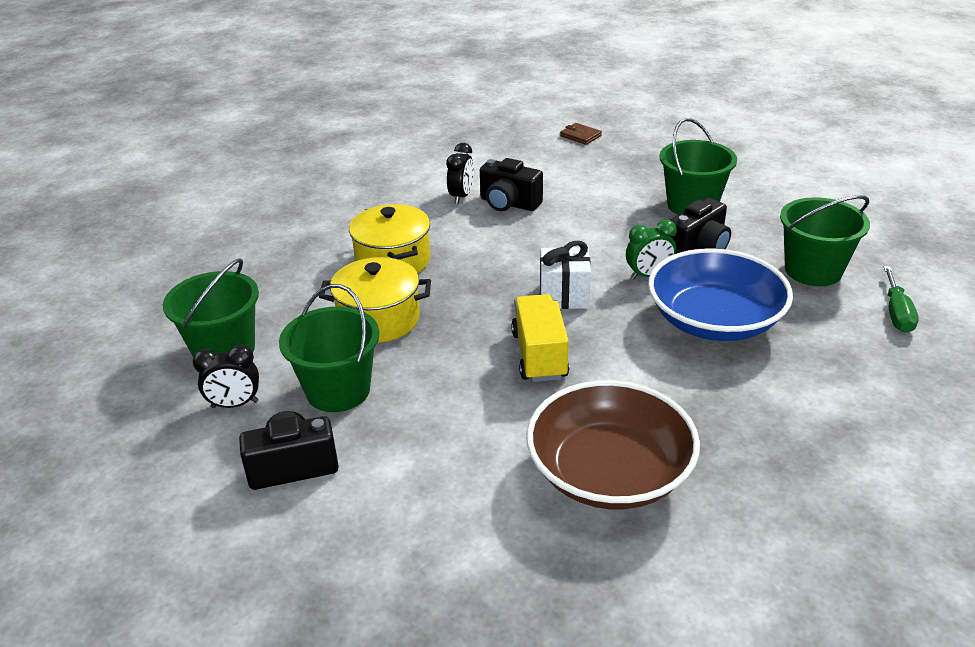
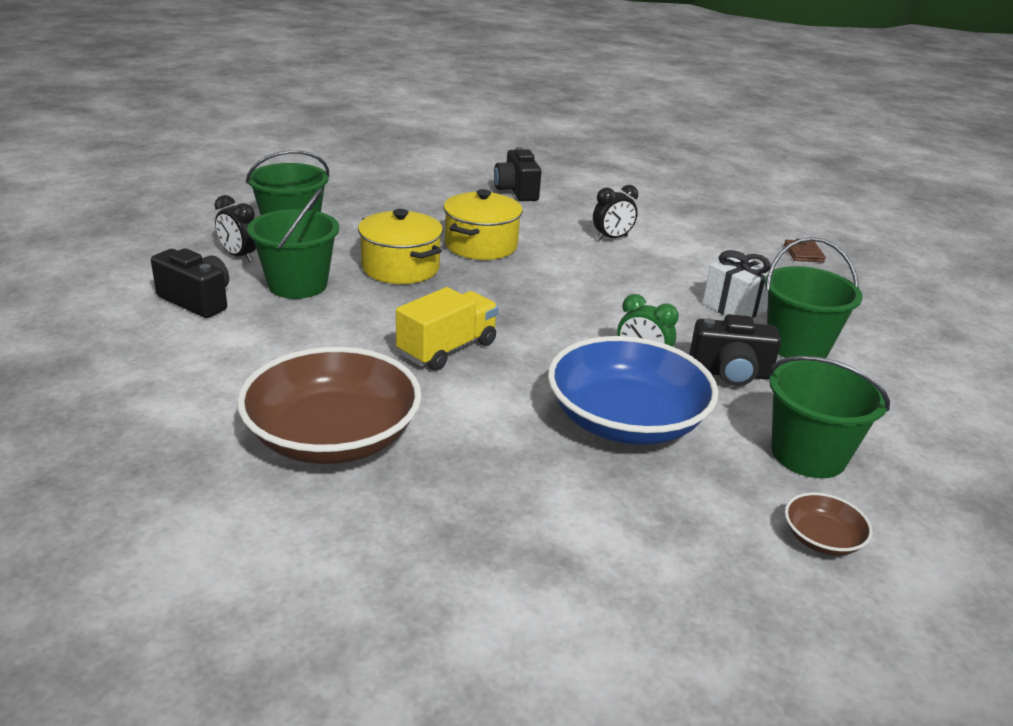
camera: 45 degrees right, 5 degrees down
(509, 204) = (637, 260): black camera -> black camera (516, 191)
(564, 296) = (545, 331): white gift -> white gift (734, 307)
(896, 313) = (822, 539): green screwdriver -> brown bowl

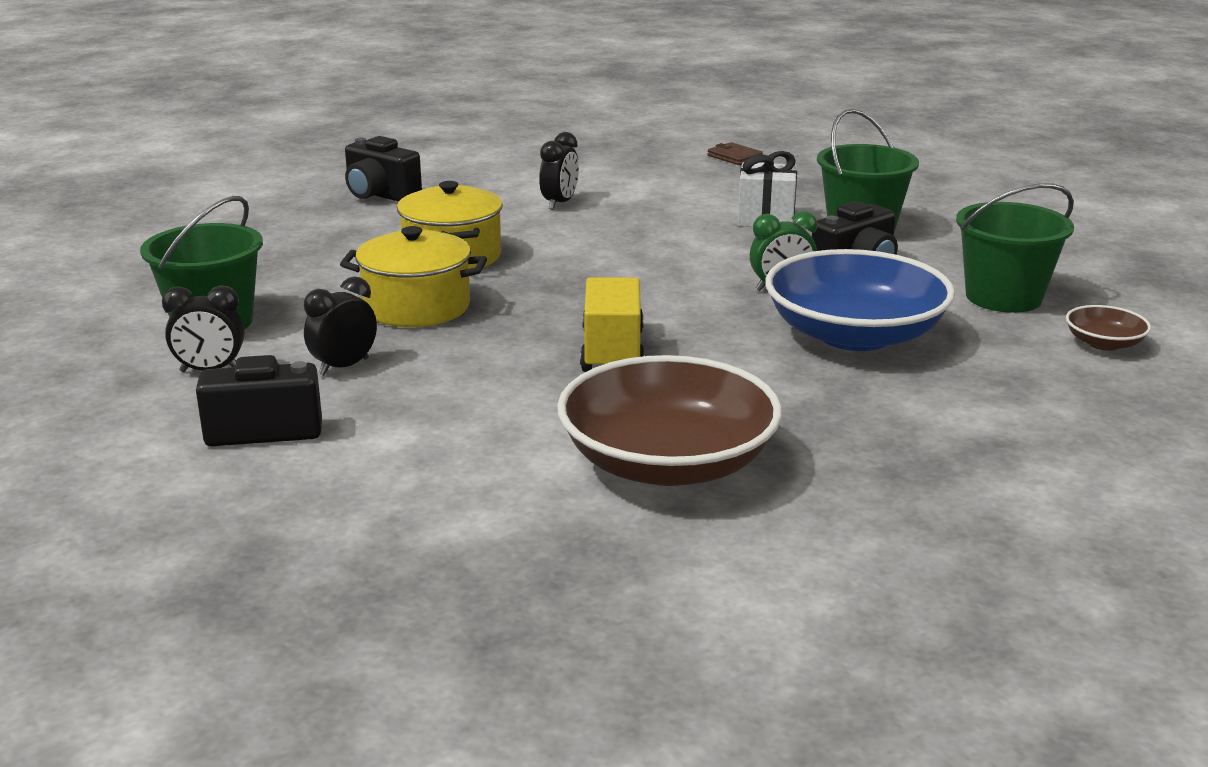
camera: 40 degrees left, 5 degrees down
(297, 285) = (344, 367): green bucket -> black clock

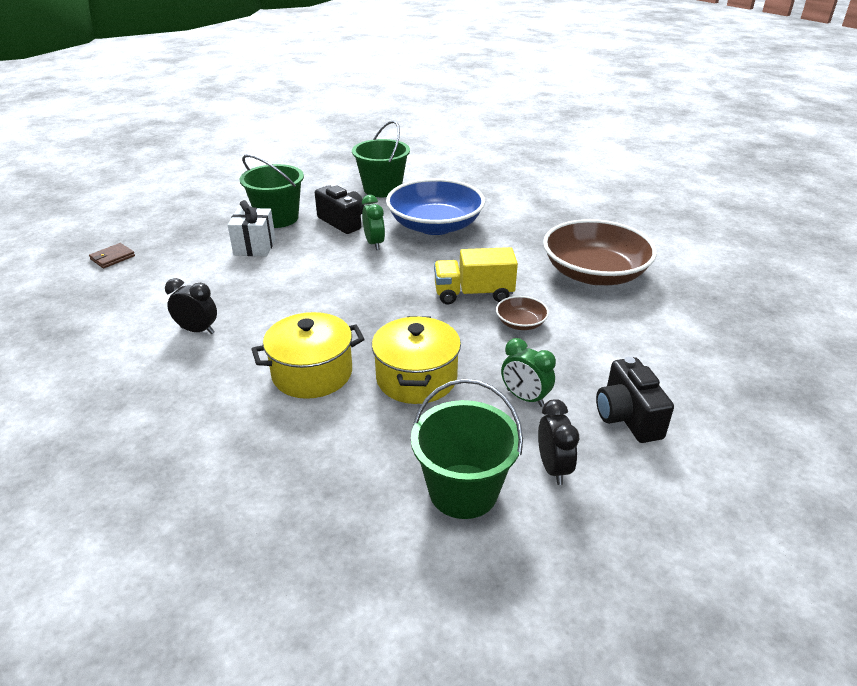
camera: 95 degrees left, 10 degrees up
(344, 367) = (525, 398): black clock -> green clock
(380, 195) = (137, 441): black camera -> none
(1104, 343) = (433, 174): brown bowl -> brown bowl (521, 323)

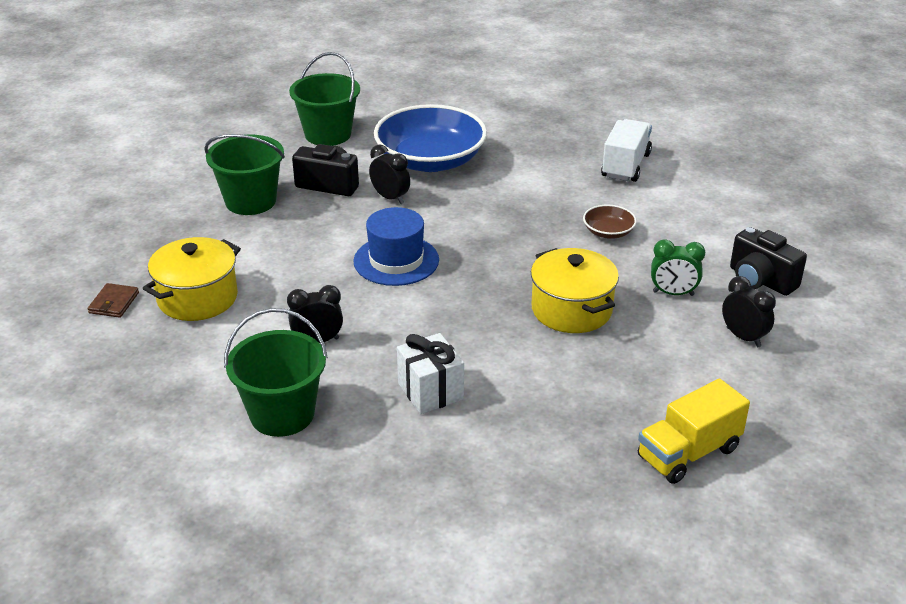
camera: 30 degrees left, 0 degrees up
(255, 247) = (266, 240): white gift -> white gift (430, 391)
(312, 373) = (477, 338): yellow pot -> yellow pot (197, 298)
(324, 290) = (396, 260): none -> blue hat
(374, 243) = (390, 198): green clock -> black clock
(463, 491) = (697, 379): green bucket -> green bucket (282, 414)
(473, 294) = (540, 219): yellow truck -> yellow truck (688, 453)
(594, 273) = (625, 165): brown bowl -> white truck

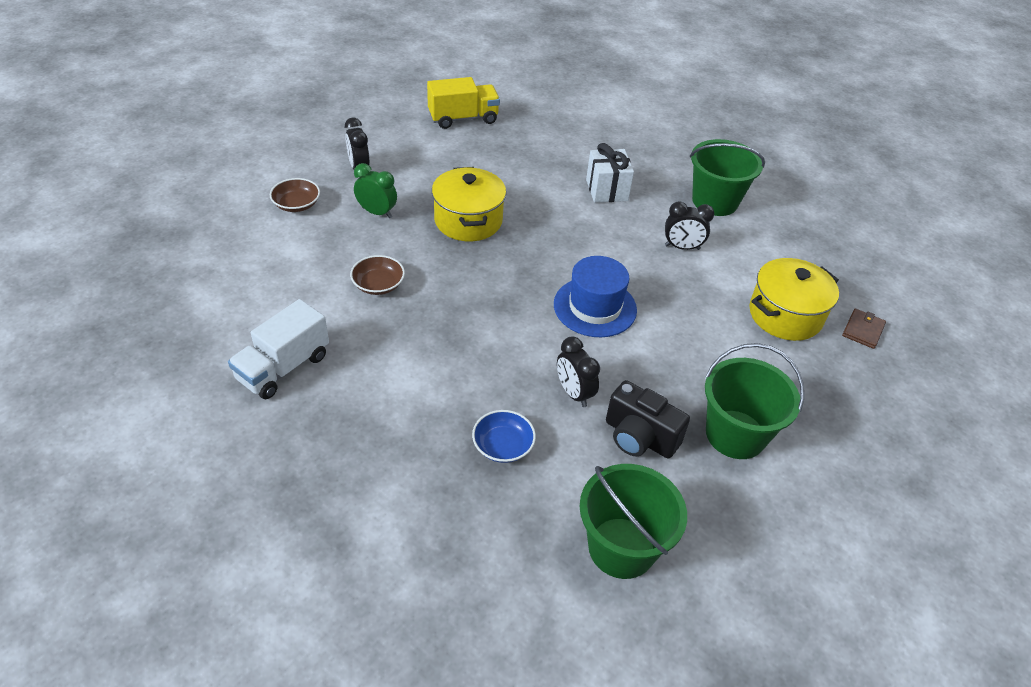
camera: 165 degrees left, 10 degrees up
(430, 160) = (503, 446): blue bowl -> blue bowl, size x0.43
(760, 280) = (296, 204): black camera -> brown bowl

